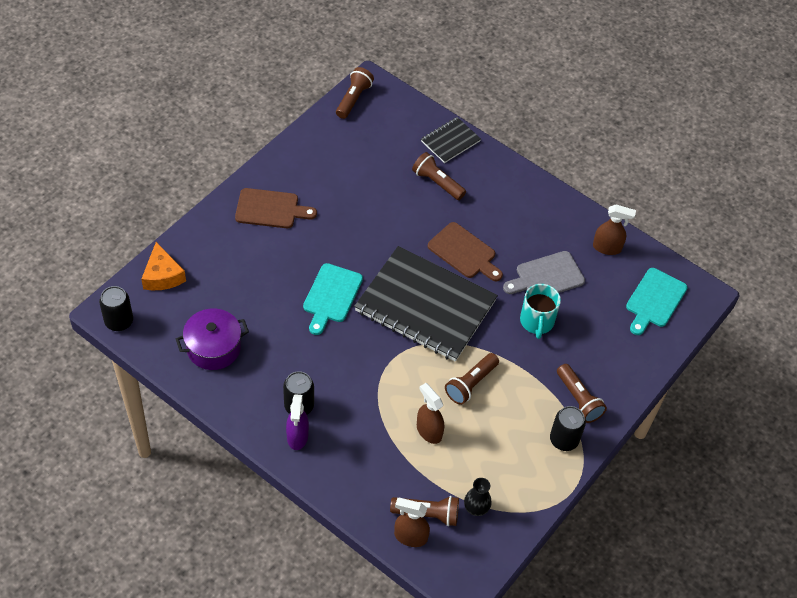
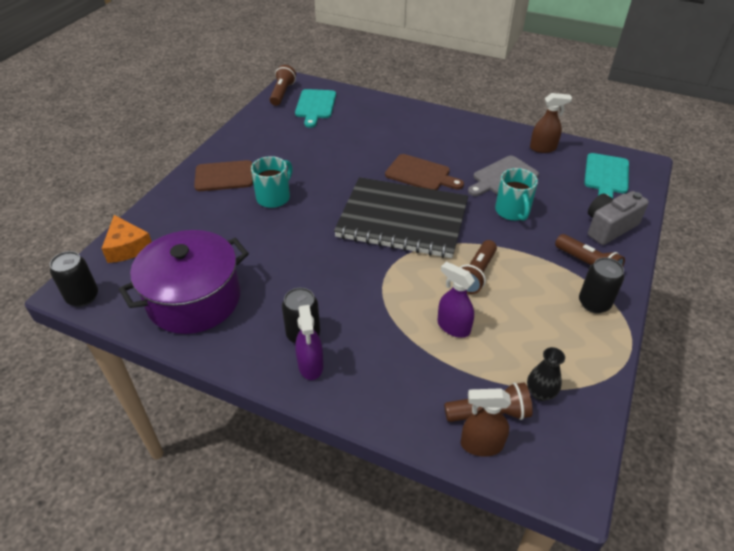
camera: 10 degrees left, 10 degrees down
(213, 348) = (194, 299): purple pot -> purple pot, size x1.54
(309, 248) = (274, 197): none -> turquoise mug
(331, 296) = (307, 230): turquoise cutting board -> turquoise cutting board (315, 106)
(429, 431) = (453, 327): brown spray bottle -> purple spray bottle
(437, 183) = (375, 132): brown flashlight -> none
(450, 141) = (375, 105): black notebook -> none
(622, 363) = (609, 227): none -> grey camera

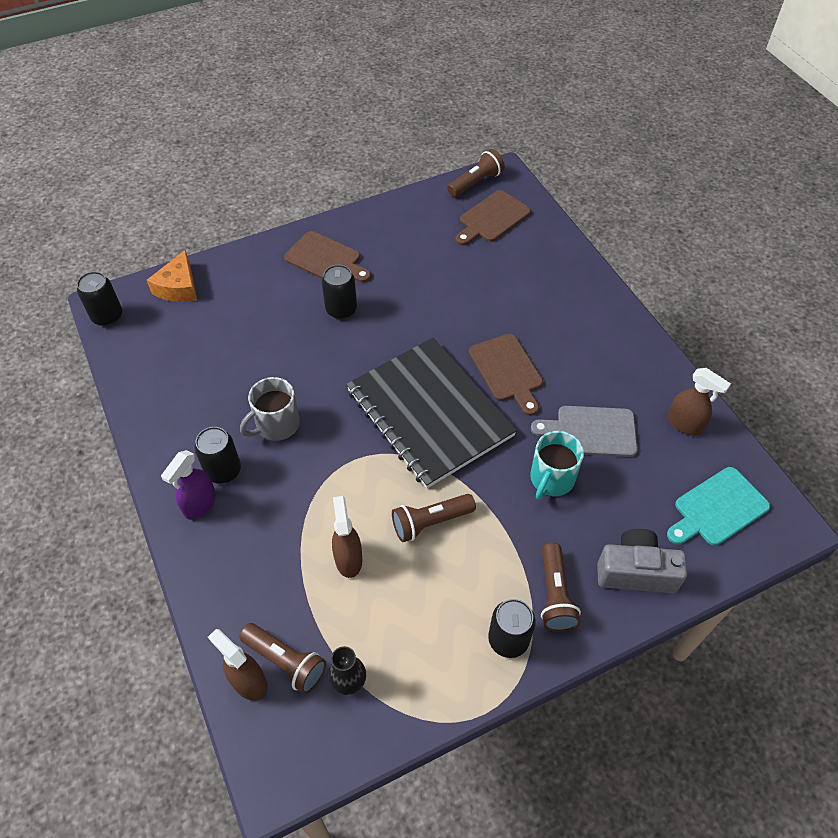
camera: 40 degrees right, 10 degrees up
(194, 299) = (178, 375): purple pot -> none
(274, 197) = (341, 309): turquoise mug -> black can
(309, 284) = (276, 425): none -> grey mug
(315, 106) = (492, 218): turquoise cutting board -> brown cutting board
(453, 327) = (348, 559): purple spray bottle -> brown spray bottle

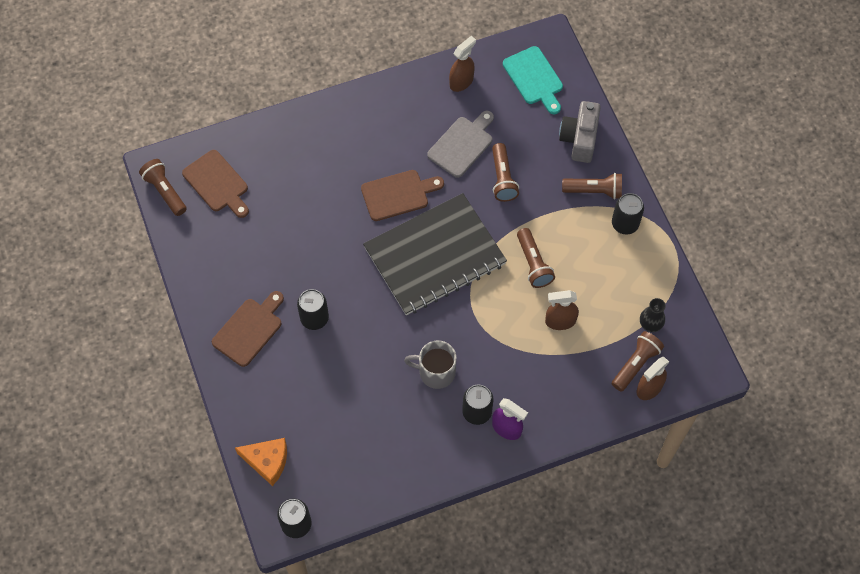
camera: 85 degrees left, 10 degrees up
(276, 425) = (435, 372): grey mug -> grey mug turned 135 degrees clockwise
(551, 479) = (502, 178): turquoise mug -> brown flashlight
(591, 431) = (462, 145): grey cutting board -> grey cutting board turned 150 degrees counterclockwise

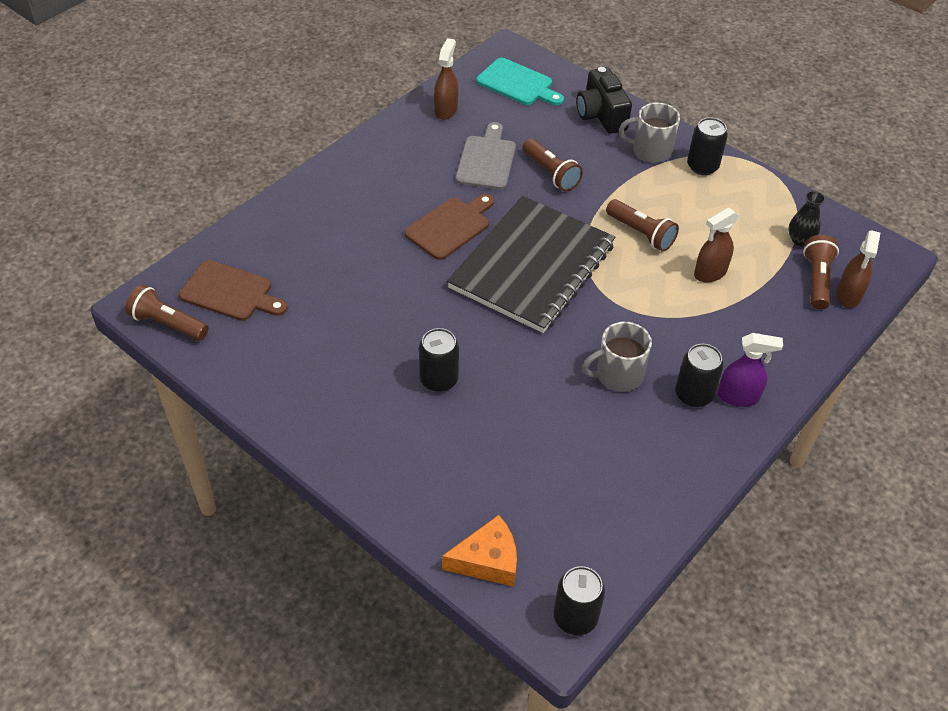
camera: 30 degrees left, 15 degrees down
(249, 330) = (367, 424): brown cutting board -> none
(579, 139) = (601, 115): grey camera -> black camera
(594, 191) = (650, 151): brown flashlight -> grey mug

